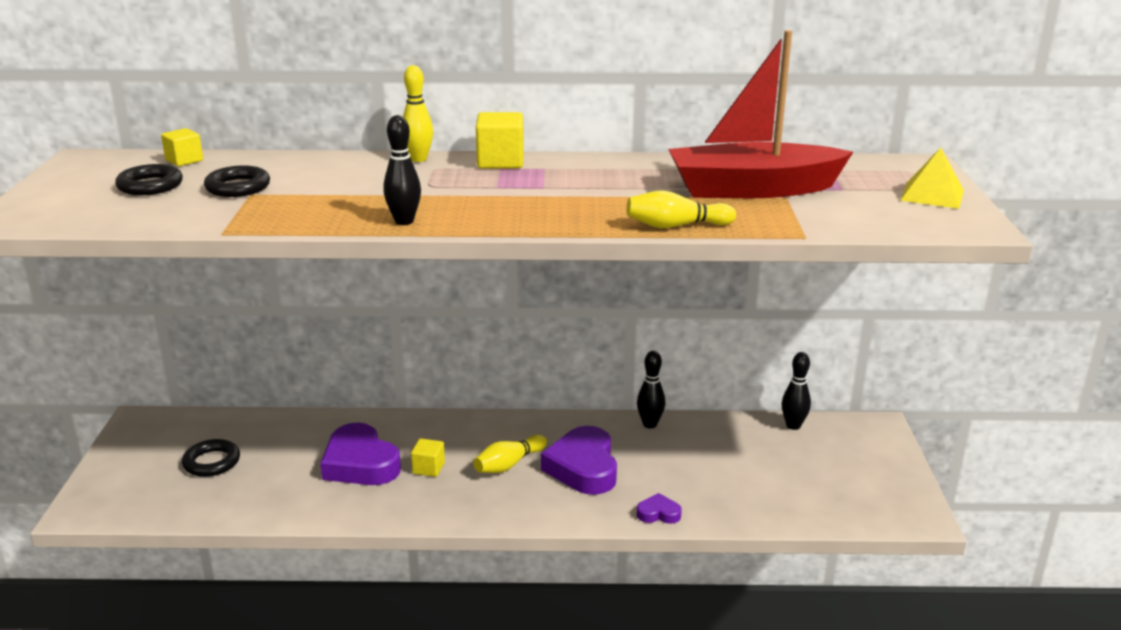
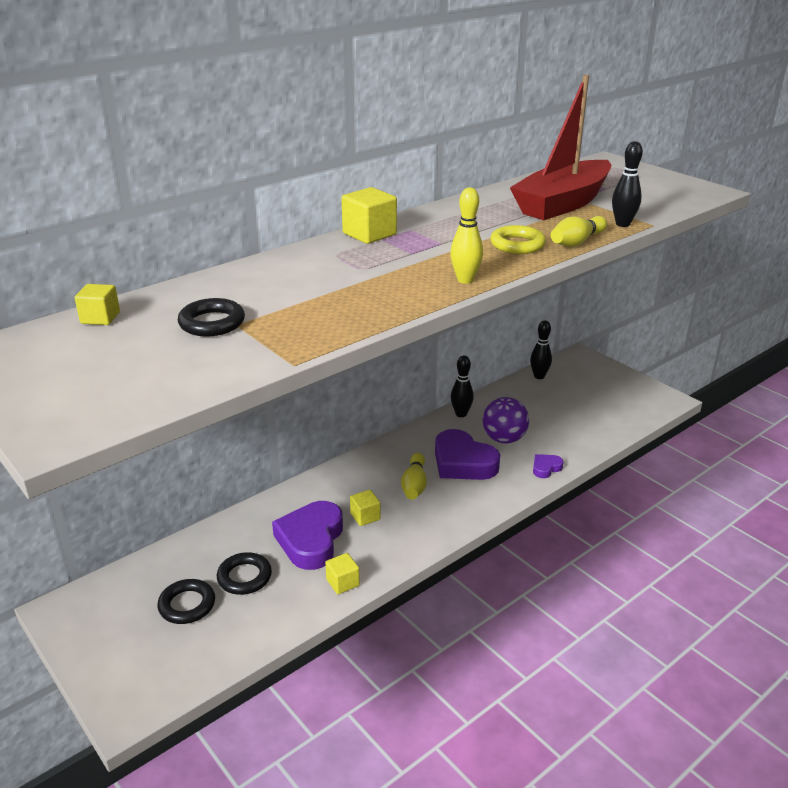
camera: 40 degrees left, 5 degrees up
(150, 186) = (124, 351): black ring -> black ring (244, 577)
(334, 509) = (342, 582): none -> yellow cube
(360, 463) = (311, 540): purple heart -> purple heart turned 90 degrees clockwise
(404, 221) = (409, 301): black bowling pin -> black bowling pin (622, 224)
(418, 159) = (305, 251): yellow bowling pin -> yellow bowling pin (465, 280)
(610, 210) = (517, 245): none -> yellow ring
(658, 466) = (504, 439): none -> purple ball
(932, 195) = (653, 178): yellow pyramid -> none

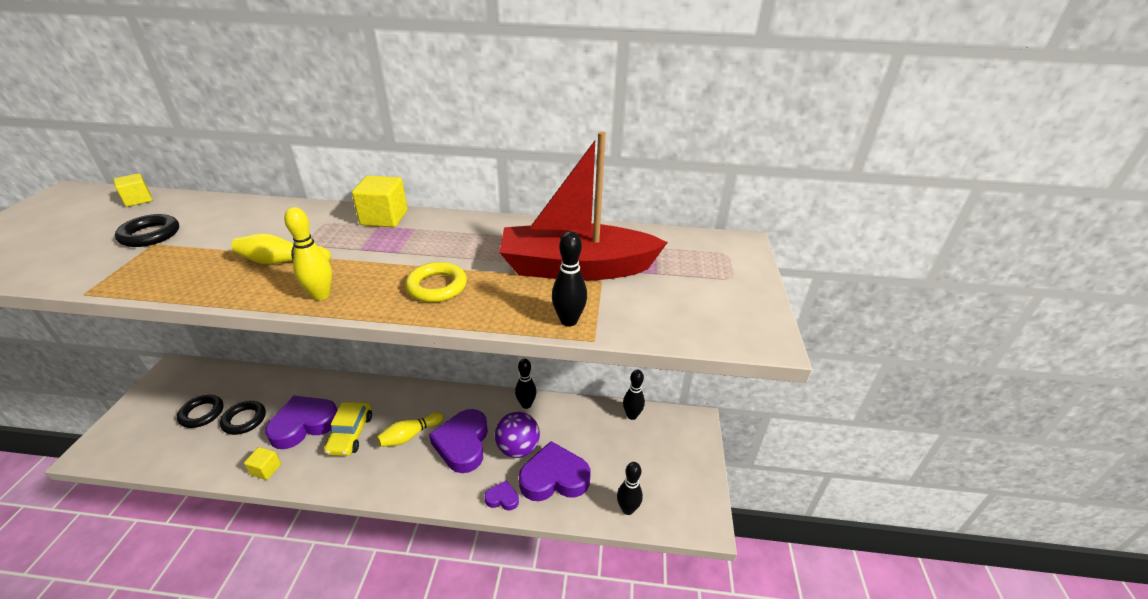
camera: 45 degrees right, 5 degrees up
(365, 516) = (350, 434): yellow cube -> yellow car
(555, 437) = (554, 478): none -> purple heart
(577, 242) = (482, 314): yellow bowling pin -> yellow bowling pin (282, 261)
(621, 421) = (627, 509): none -> black bowling pin

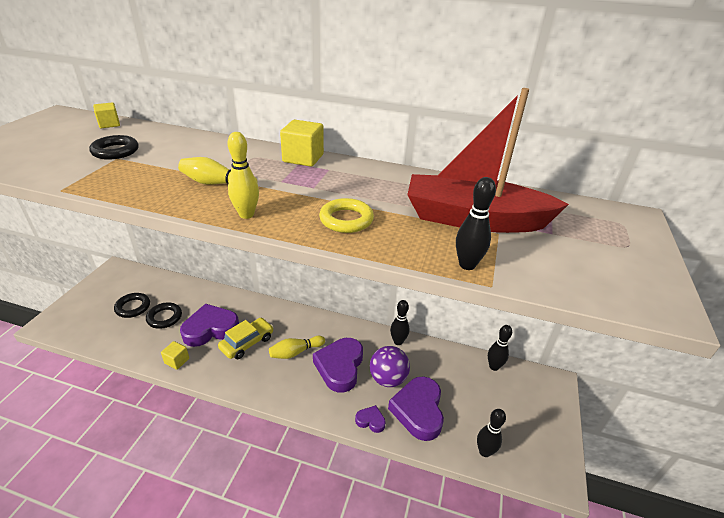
camera: 10 degrees right, 0 degrees up
(350, 434) = (247, 343): yellow car -> yellow car turned 150 degrees counterclockwise
(554, 478) = (418, 411): purple heart -> purple heart turned 90 degrees counterclockwise

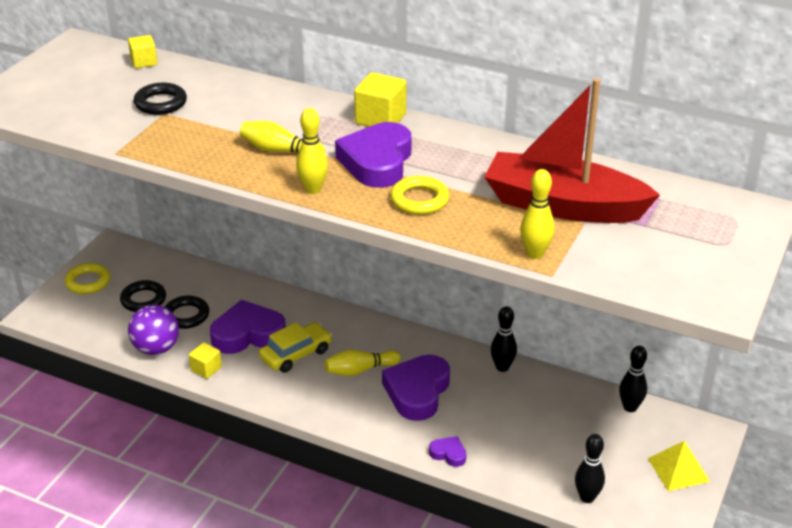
camera: 10 degrees right, 0 degrees up
(92, 296) = (88, 282): none -> yellow ring
(388, 379) = (479, 410): purple ball -> purple ball (156, 348)
(418, 411) = (512, 448): purple heart -> purple heart (377, 162)
(467, 265) = (535, 254): black bowling pin -> yellow bowling pin
(543, 417) = (678, 469): none -> yellow pyramid

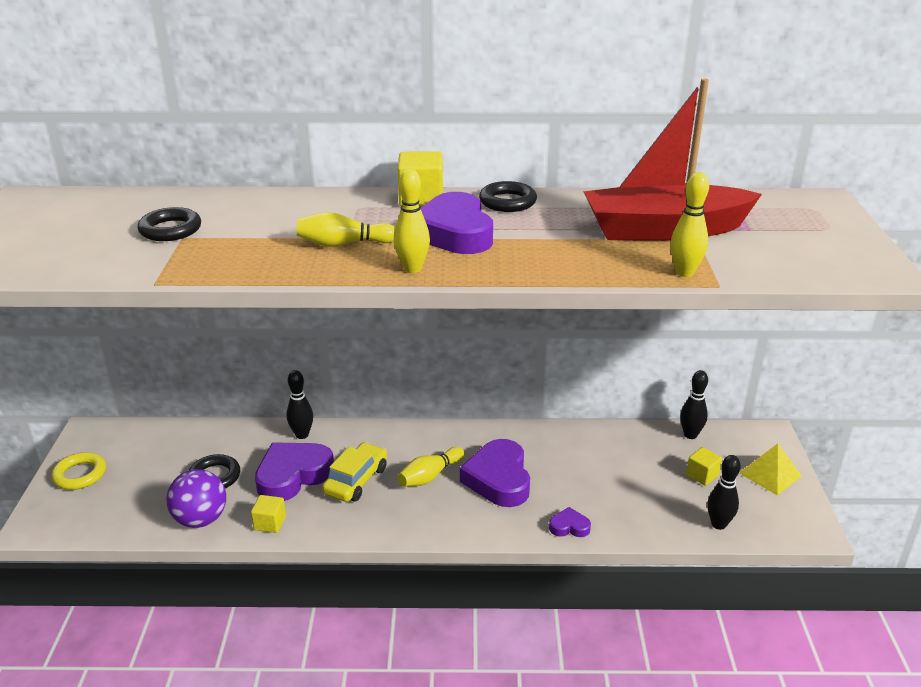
camera: 25 degrees left, 5 degrees down
(143, 300) = (156, 475): black ring -> black ring (507, 202)
(144, 62) = (119, 199): yellow cube -> yellow cube (702, 475)
(419, 200) = (528, 254): yellow ring -> none
(502, 367) = (558, 434): black bowling pin -> black bowling pin (302, 435)

